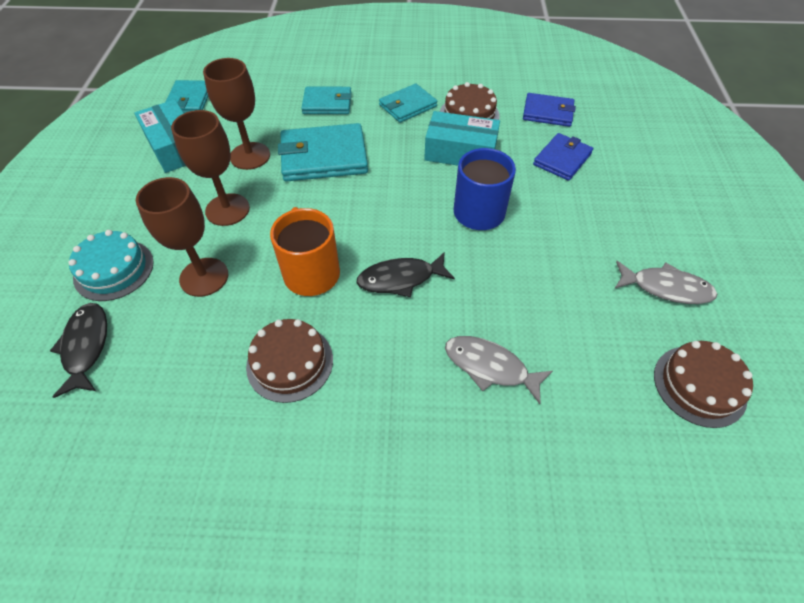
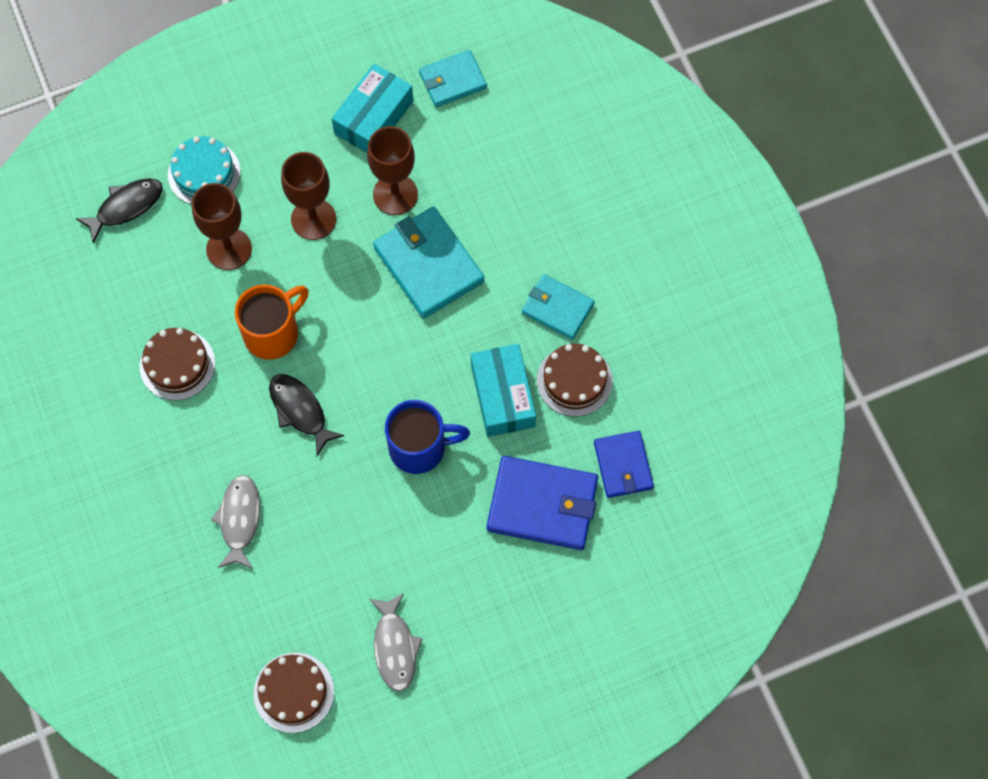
camera: 65 degrees right, 15 degrees up
(327, 103) = (518, 222): turquoise wallet -> none
(562, 159) = (542, 504): blue wallet -> blue wallet, size x1.61

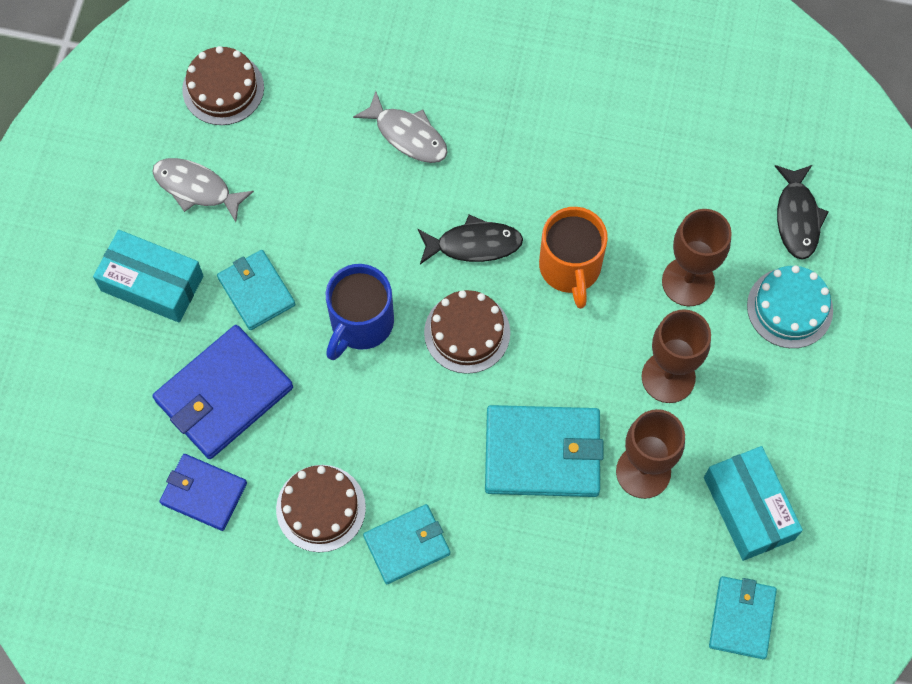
camera: 125 degrees right, 0 degrees up
(177, 365) = (596, 169): brown cake -> brown cake (467, 332)
(447, 540) = (256, 291): none -> turquoise wallet
(502, 396) = (355, 431): turquoise box -> turquoise box (152, 283)

